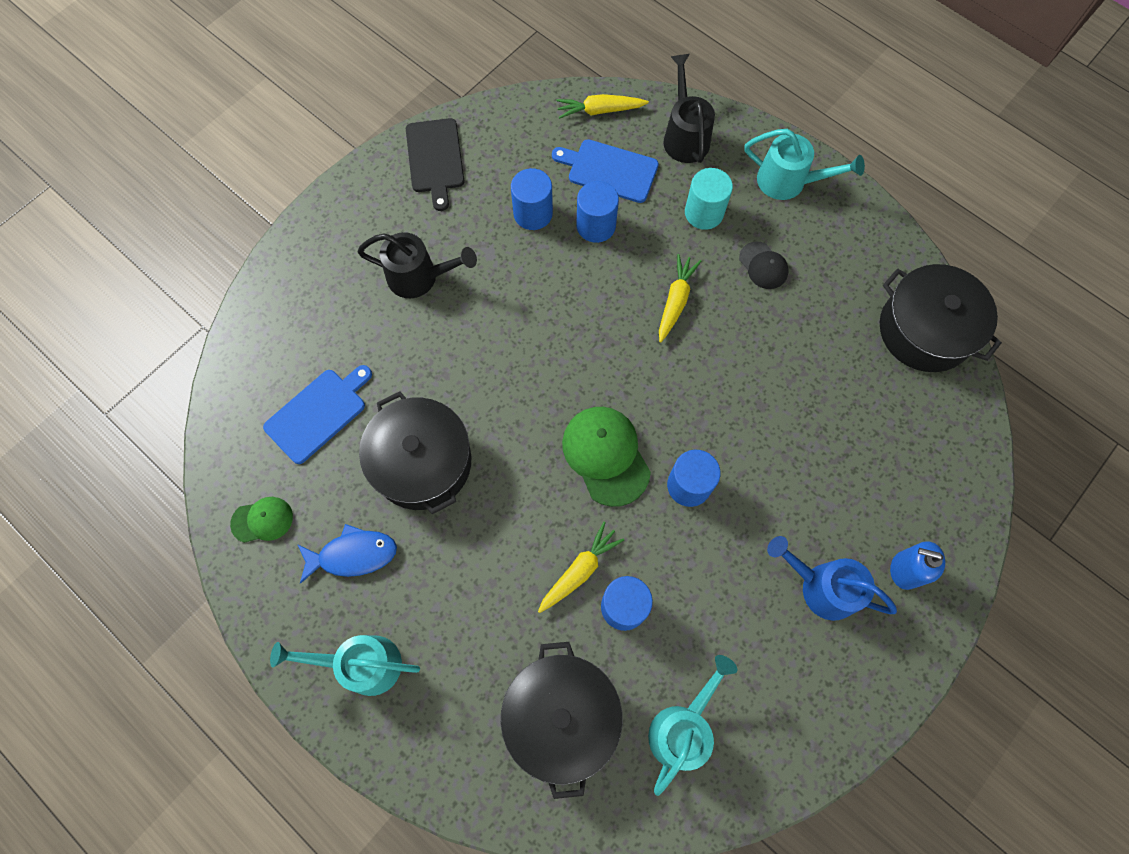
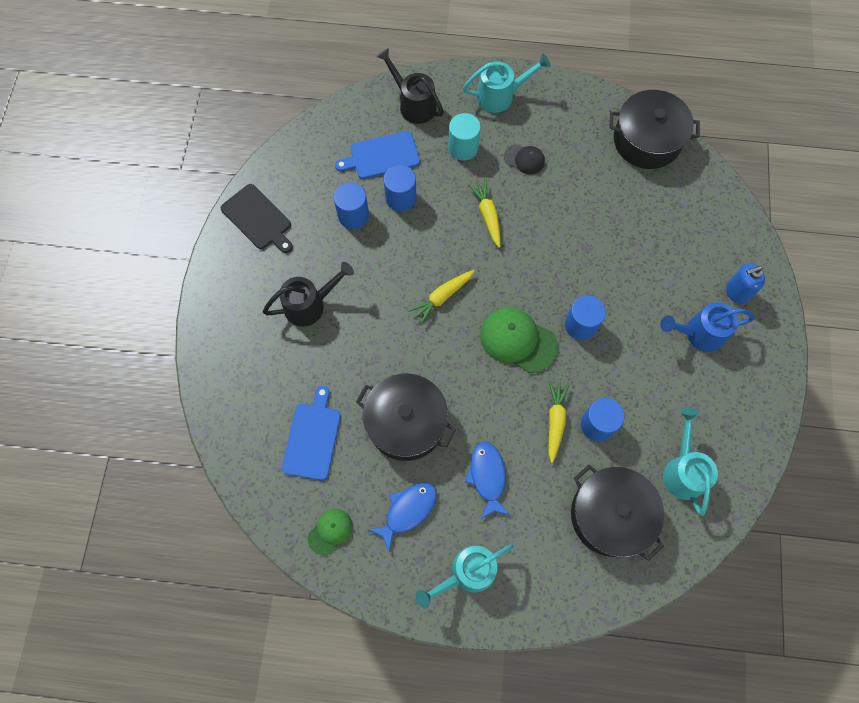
camera: 35 degrees left, 0 degrees up
(461, 578) = (487, 477): none -> blue fish
(599, 111) = (345, 120): yellow carrot -> yellow carrot (442, 297)

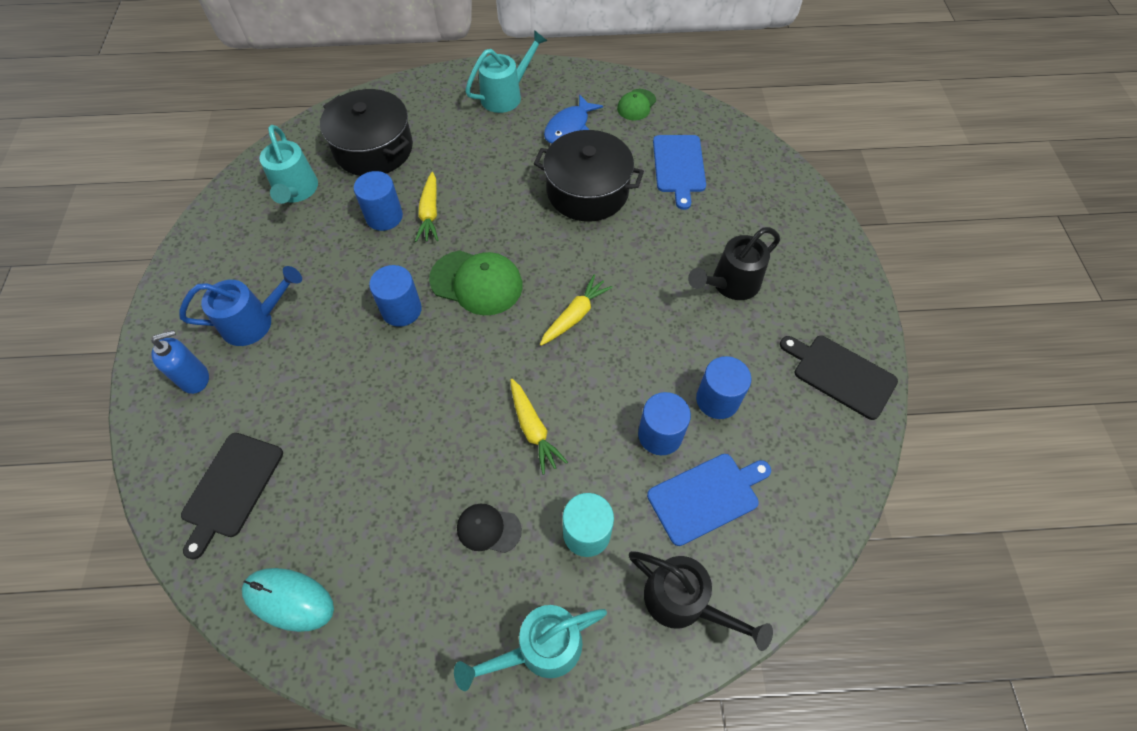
camera: 170 degrees right, 10 degrees down
(487, 477) = (496, 160): blue fish -> none
(647, 140) = (289, 599): black pot -> turquoise mouse
(694, 209) = (231, 488): none -> black cutting board

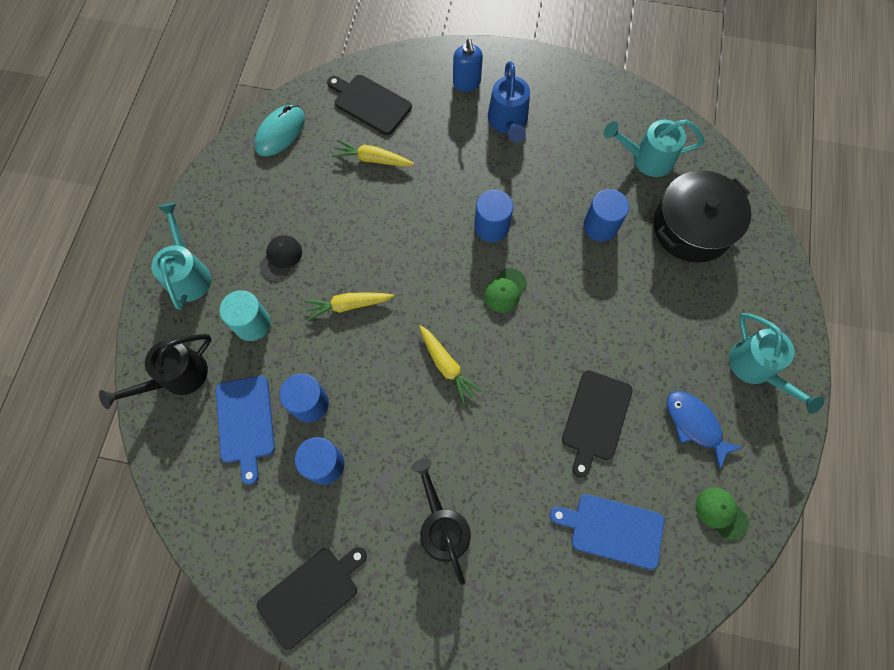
camera: 105 degrees right, 10 degrees up
(430, 213) = (596, 265): yellow carrot -> yellow carrot (372, 159)
(476, 283) = (505, 290): green cap -> green cap, size x0.57
(587, 191) = (595, 418): black pot -> black cutting board

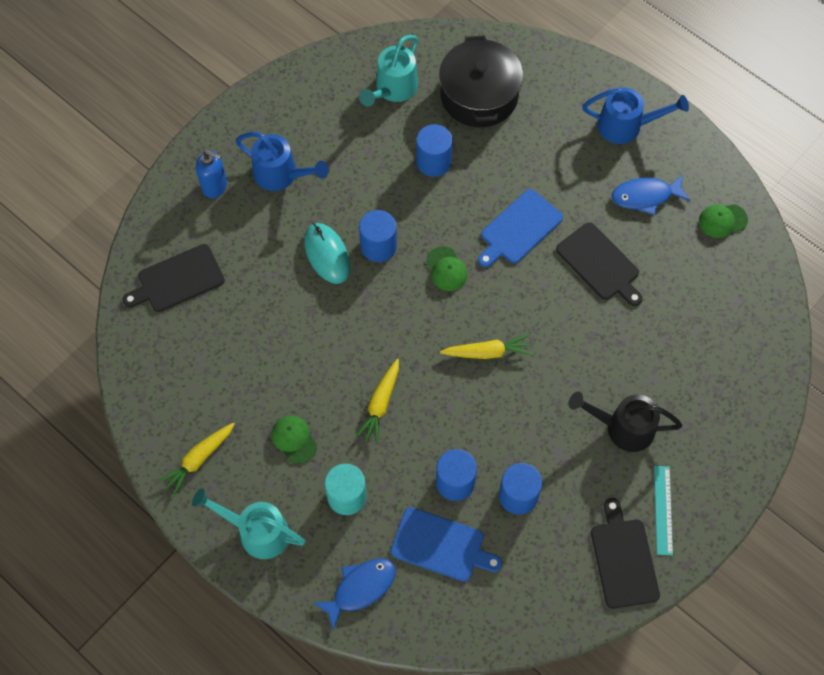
camera: 60 degrees left, 5 degrees down
(176, 377) = (360, 588): black watering can -> blue fish
(280, 132) = (154, 376): turquoise mouse -> turquoise mouse (327, 254)
(281, 257) = (294, 439): black cap -> green cap
(372, 159) = (242, 309): yellow carrot -> yellow carrot (198, 460)
(380, 608) = (663, 510): none -> turquoise ruler
(612, 530) = (694, 303): blue cutting board -> blue cutting board (519, 229)
(756, 369) = (627, 126): turquoise watering can -> blue watering can

